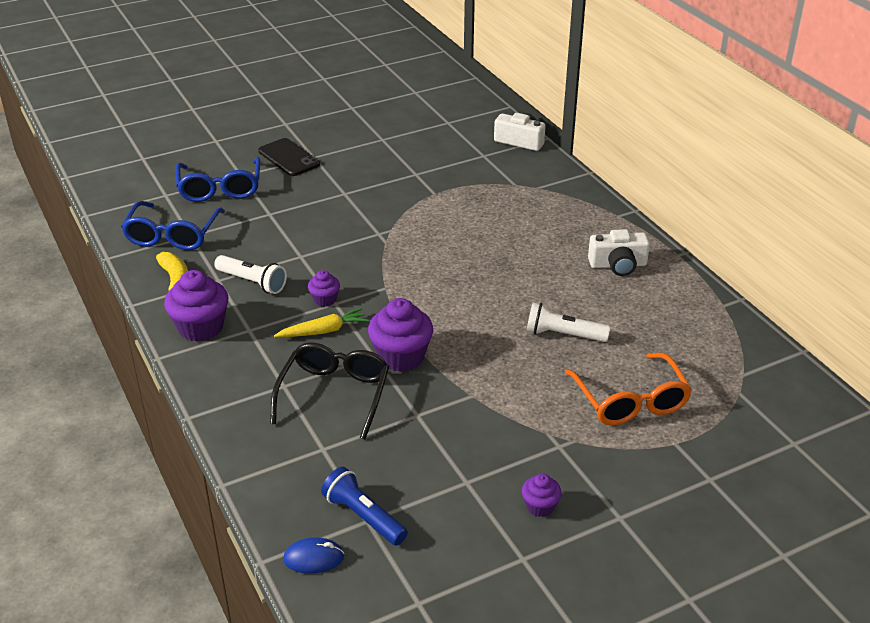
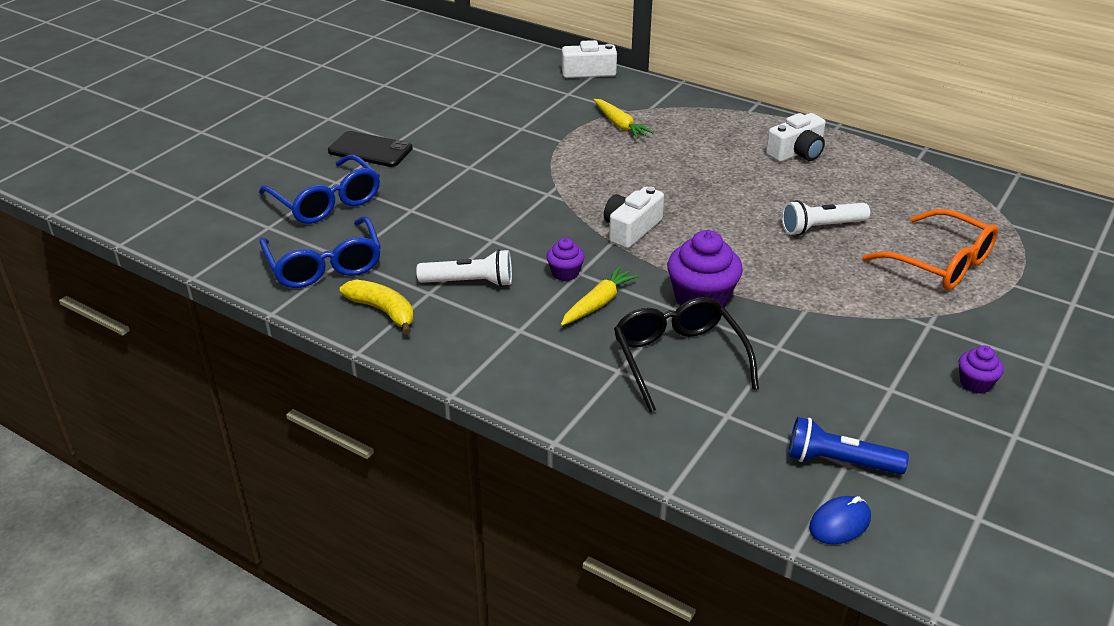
camera: 30 degrees left, 0 degrees up
(200, 327) = (464, 347): purple cupcake -> none
(409, 283) = (631, 229): none -> white camera
(495, 194) = (620, 125): none -> yellow carrot

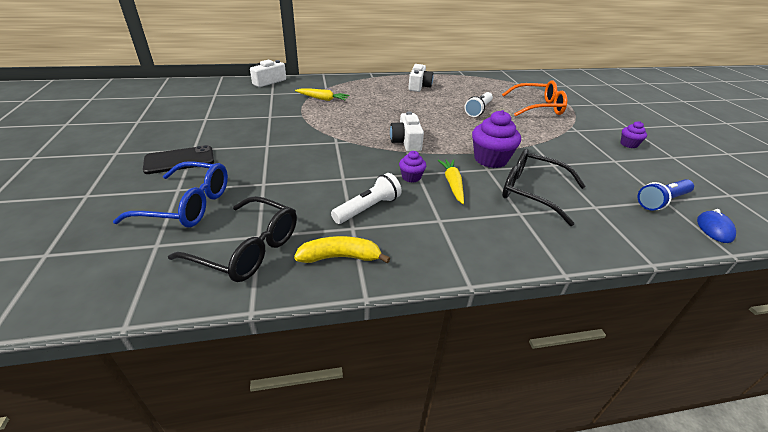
camera: 45 degrees left, 0 degrees up
(324, 265) = (247, 249): blue glasses -> black glasses

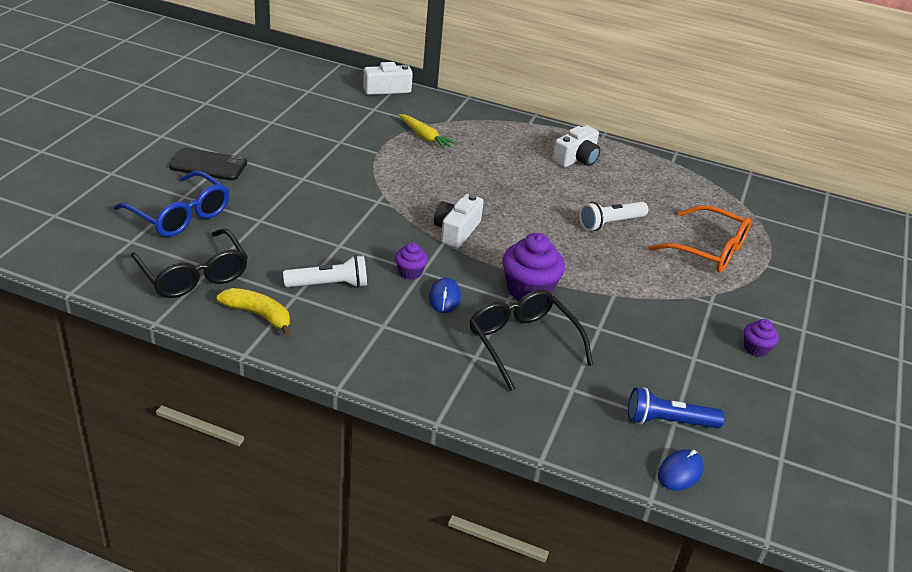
camera: 30 degrees right, 0 degrees up
(452, 184) = (444, 298): yellow carrot -> blue mouse

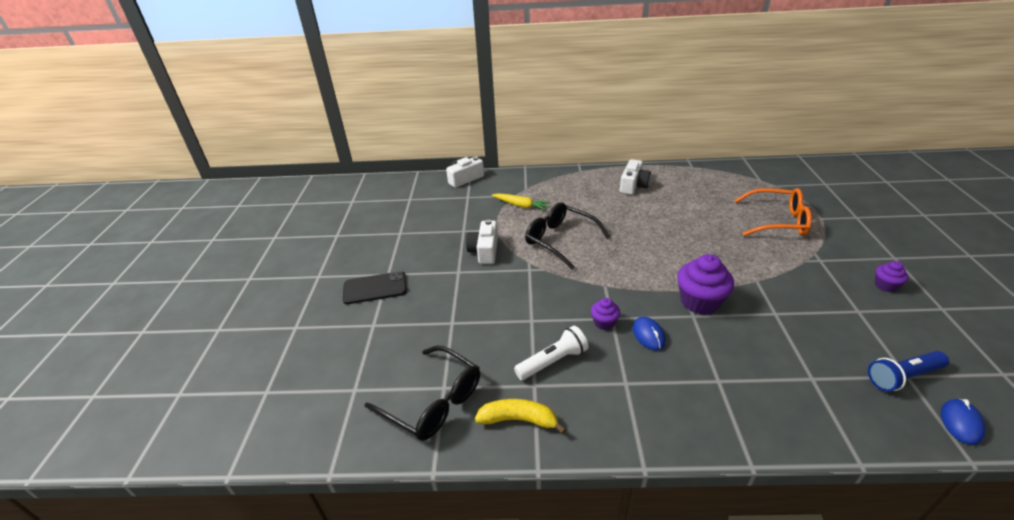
camera: 15 degrees left, 0 degrees up
(180, 215) = (382, 345): blue glasses -> none
(456, 231) = (606, 272): white camera -> white camera (484, 251)
(522, 343) = (739, 352): black glasses -> black glasses (560, 240)
(610, 223) = (700, 225): white flashlight -> none

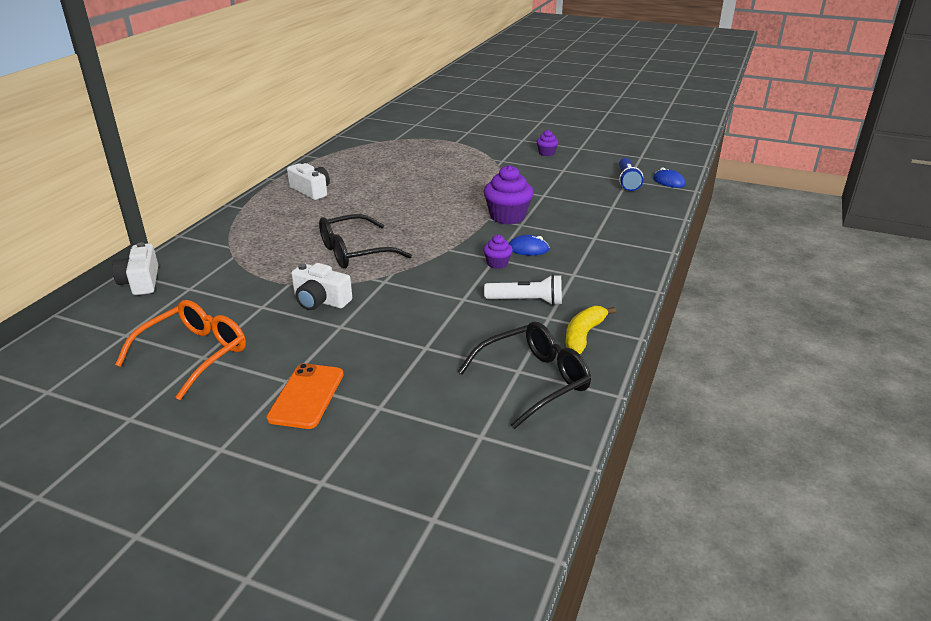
camera: 70 degrees left, 5 degrees down
(375, 288) = (306, 396): black phone -> orange phone
(521, 205) = (260, 258): yellow carrot -> none
(553, 361) = (526, 301): white flashlight -> white flashlight turned 105 degrees clockwise
(777, 221) = (441, 156): orange glasses -> orange glasses (194, 354)

